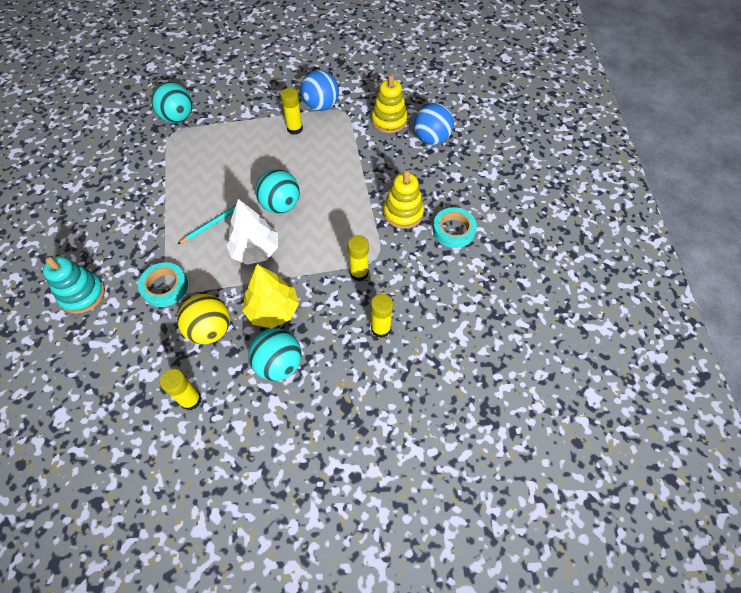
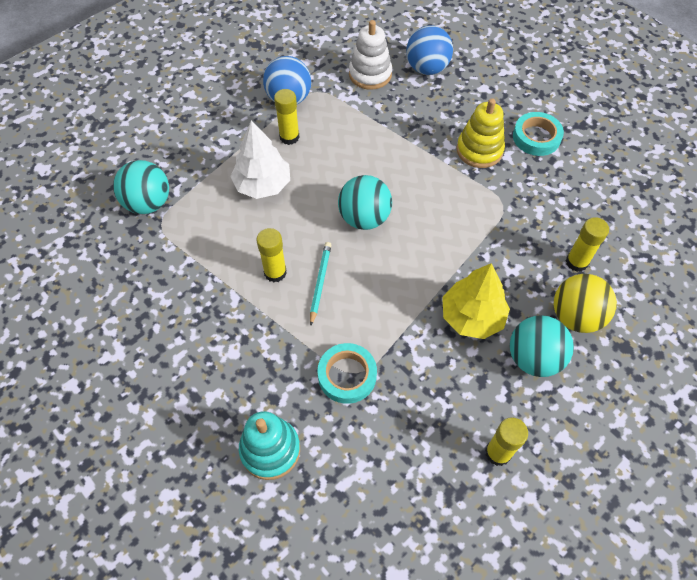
camera: 40 degrees left, 0 degrees up
(210, 330) = (439, 378): yellow ball -> yellow ball (575, 316)
(255, 250) = (391, 276): white tree -> white tree (262, 185)
(359, 273) = (505, 228): yellow glue stick -> yellow glue stick (275, 272)
(389, 120) = (370, 74): yellow stacking toy -> white stacking toy

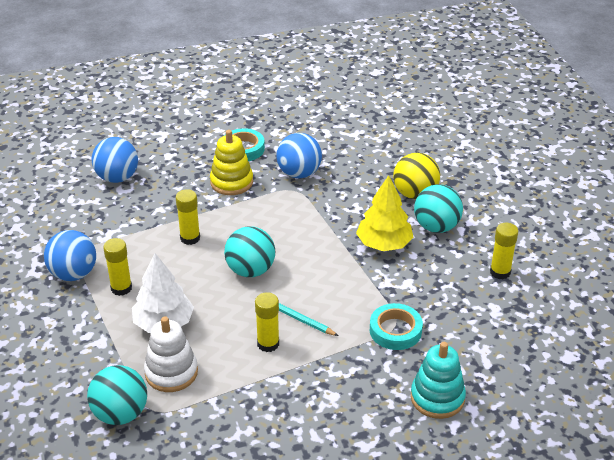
camera: 65 degrees left, 20 degrees down
(370, 74) = (92, 213): white stacking toy -> white stacking toy (171, 372)
(532, 198) = (299, 173): none -> blue ball
(576, 262) = (370, 175): yellow glue stick -> yellow glue stick (190, 238)

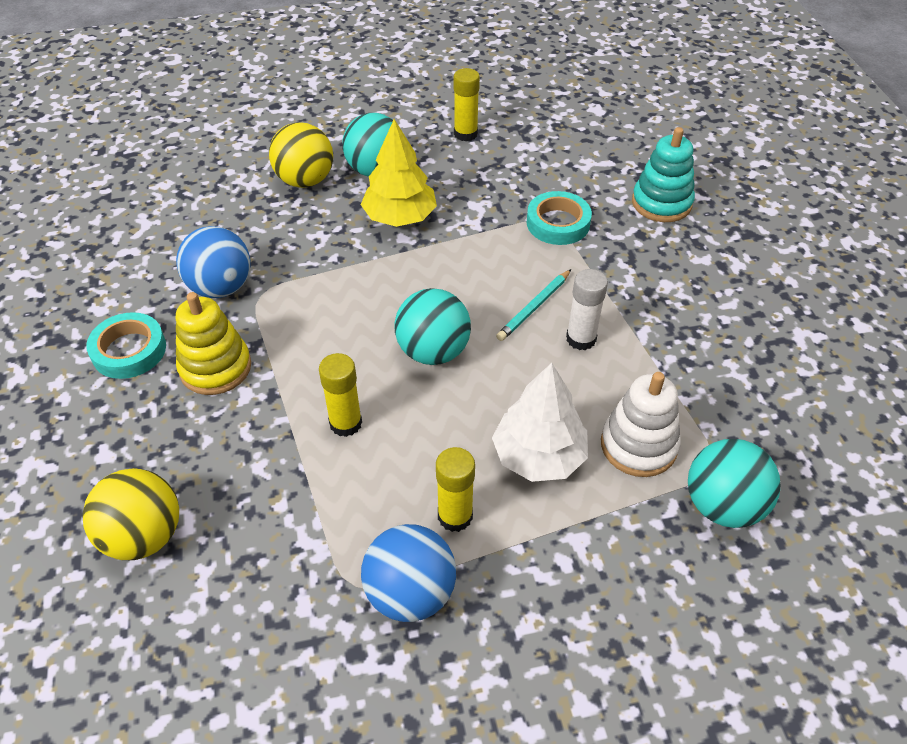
camera: 85 degrees left, 10 degrees up
(117, 178) = (144, 536): blue ball -> yellow ball
(268, 344) = (581, 339): yellow glue stick -> white glue stick

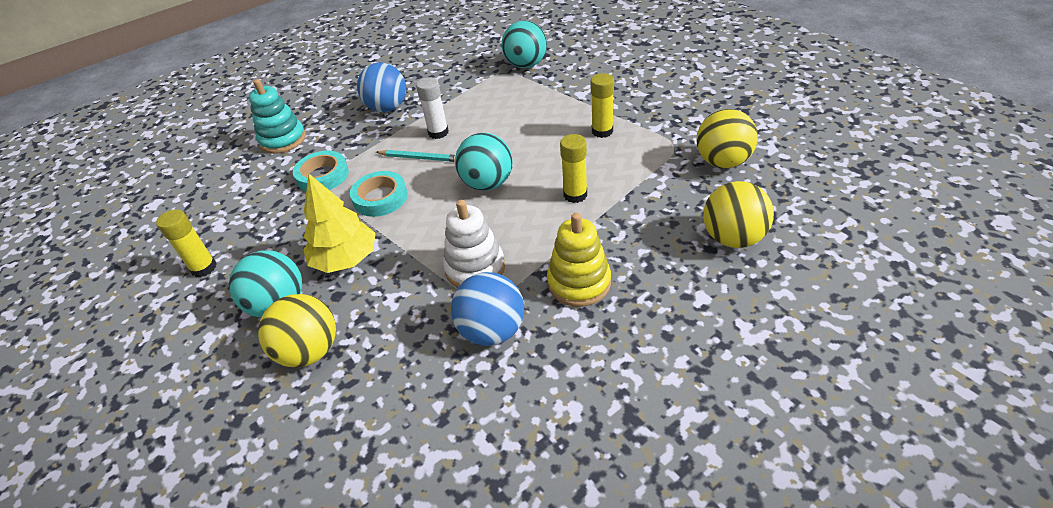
camera: 110 degrees left, 5 degrees down
(129, 350) = (603, 350): turquoise tape -> turquoise tape (380, 198)
(273, 624) = (722, 162): none -> yellow ball
(410, 593) = (659, 128): blue ball -> blue ball (387, 108)
(539, 456) = (539, 119): white tree -> none
(638, 445) = (507, 94): white stacking toy -> white stacking toy (475, 268)

